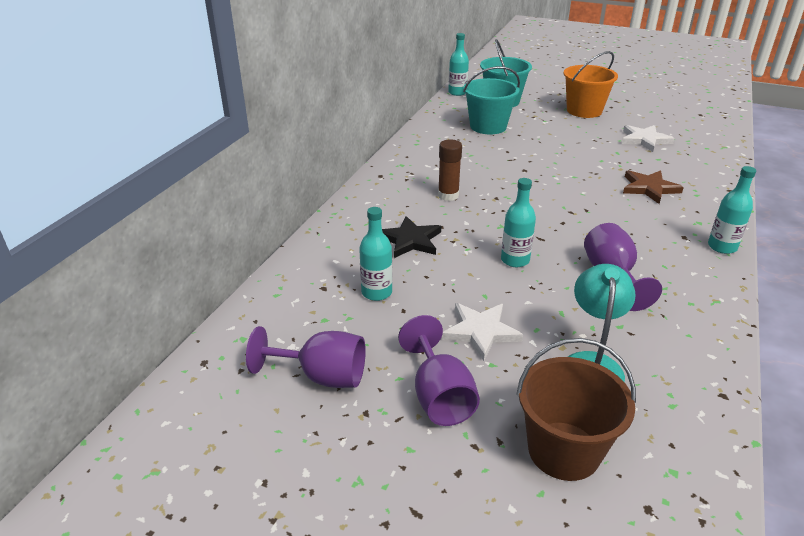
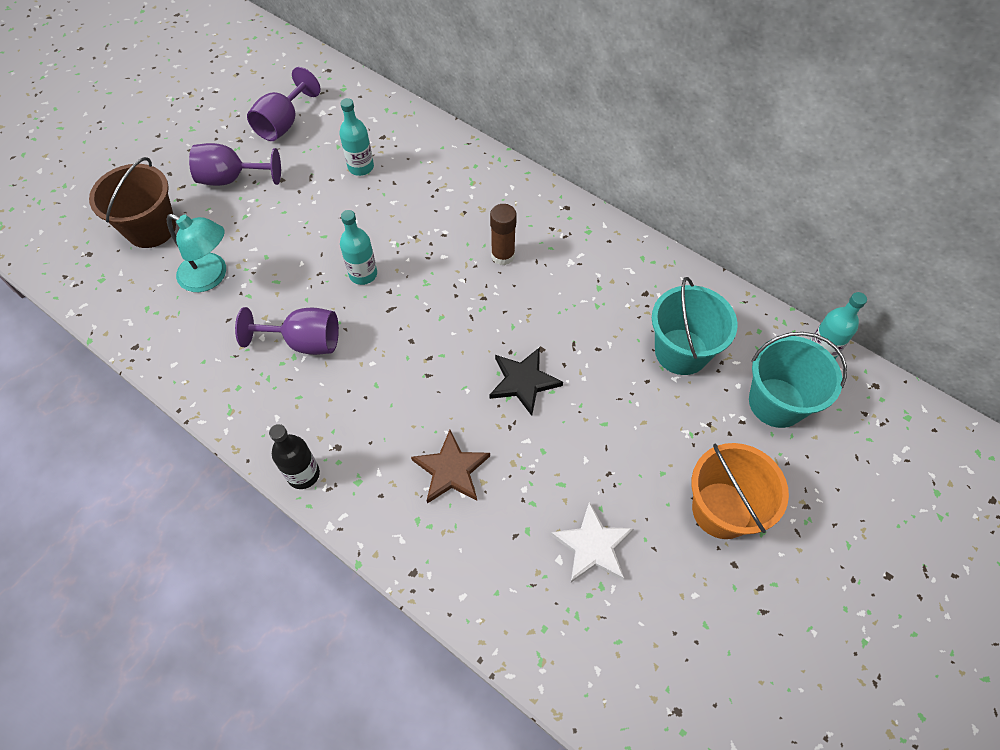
camera: 105 degrees right, 25 degrees up
(410, 240) = (428, 205): black star -> black star (523, 381)
(480, 331) = (282, 219): white star -> none
(722, 247) = (303, 474): turquoise bottle -> black bottle

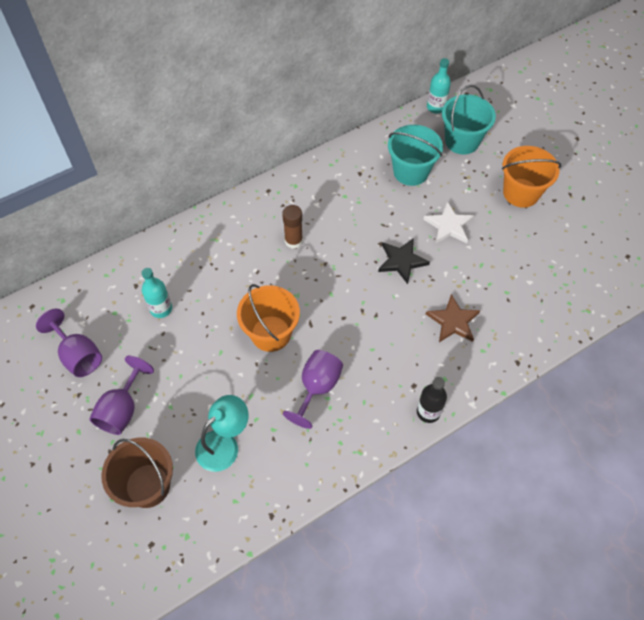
camera: 70 degrees left, 0 degrees up
(363, 274) = (271, 333): turquoise bottle -> orange bucket
(593, 546) = (525, 262): white star -> white star (449, 225)

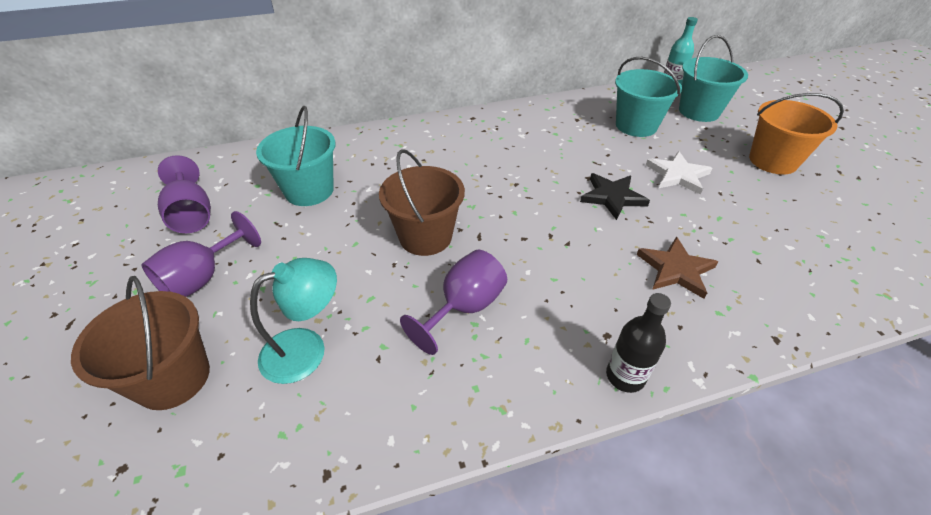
camera: 15 degrees right, 15 degrees down
(161, 309) = (309, 191): turquoise bottle -> turquoise bucket
(271, 333) = (425, 237): orange bucket -> brown bucket
(293, 241) = (485, 159): brown glue stick -> none

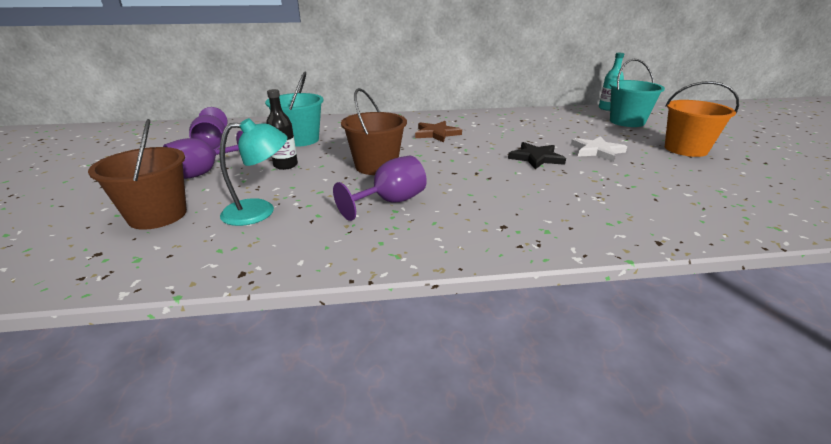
camera: 10 degrees right, 15 degrees down
(625, 376) = (510, 249): black bottle -> black bottle (285, 165)
(636, 126) = (570, 125): turquoise bucket -> none
(675, 269) = (577, 197): brown star -> brown star (436, 134)

